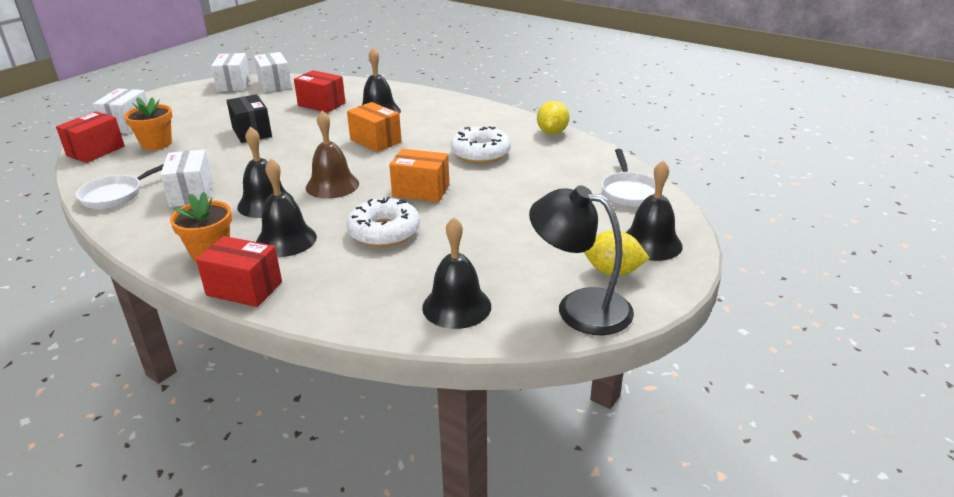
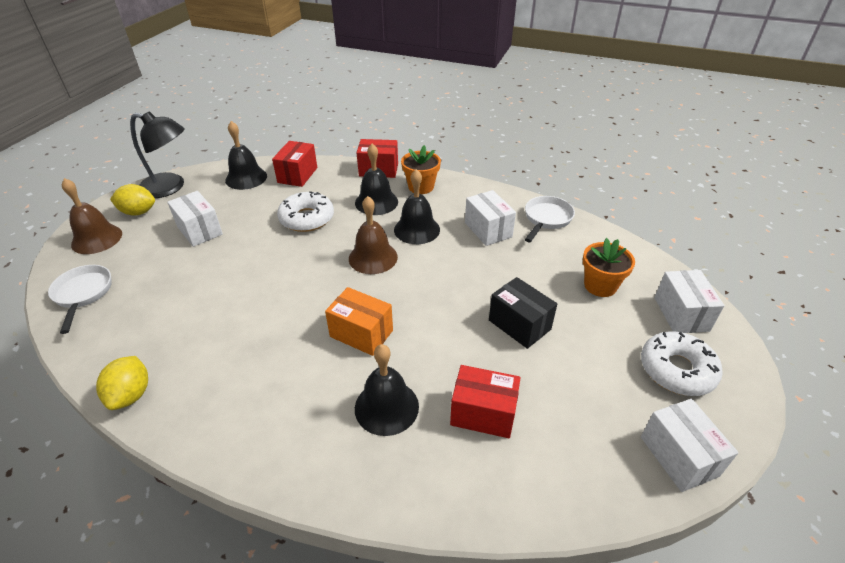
camera: 165 degrees right, 10 degrees up
(96, 151) = (644, 264): red box -> red box (297, 175)
(275, 84) = (613, 472): white box -> white box (199, 230)
(421, 191) = (288, 264): orange box -> none
(480, 153) = (231, 331): white donut -> white donut (677, 370)
(651, 243) = (97, 239): black bell -> brown bell

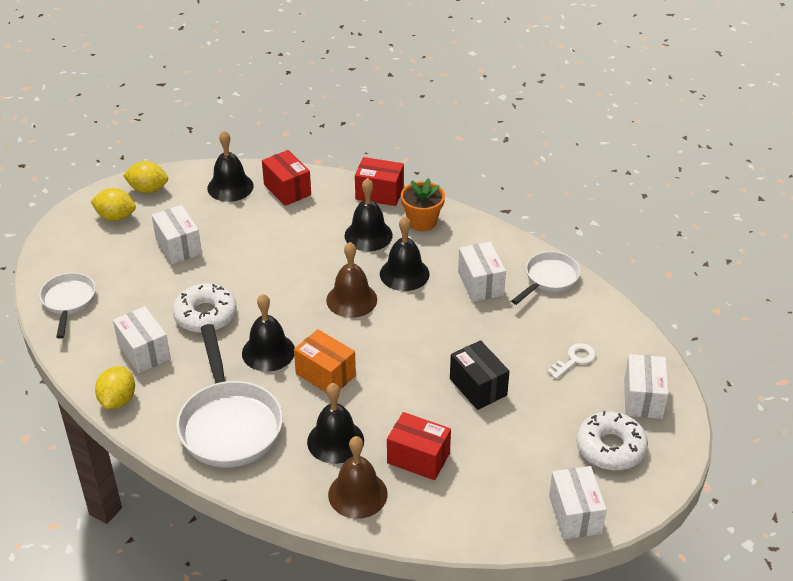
camera: 10 degrees right, 0 degrees up
(97, 239) = (76, 243): brown bell -> brown bell (357, 494)
(163, 335) = (144, 351): none -> white box
(170, 187) = (148, 189): black lamp -> yellow lemon
(263, 405) = (229, 424): none -> white pan
(297, 175) = (287, 189): red box -> red box turned 60 degrees counterclockwise
(298, 318) = (268, 352): none -> black bell
(307, 218) = (290, 246): white donut -> white donut (205, 315)
(600, 286) = (574, 360): orange flower pot -> white key

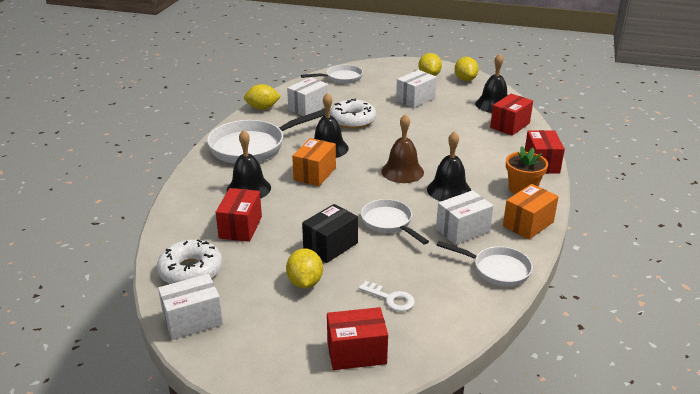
camera: 75 degrees right, 10 degrees down
(357, 494) = (198, 206): brown bell -> none
(368, 235) = (484, 167): black bell -> none
(450, 333) = (389, 223): none -> white pan
(484, 237) = (528, 224): none -> orange box
(535, 417) = (305, 282): none -> yellow lemon
(610, 448) = (280, 335): white donut -> white donut (191, 271)
(643, 398) = (356, 352): white box -> red box

